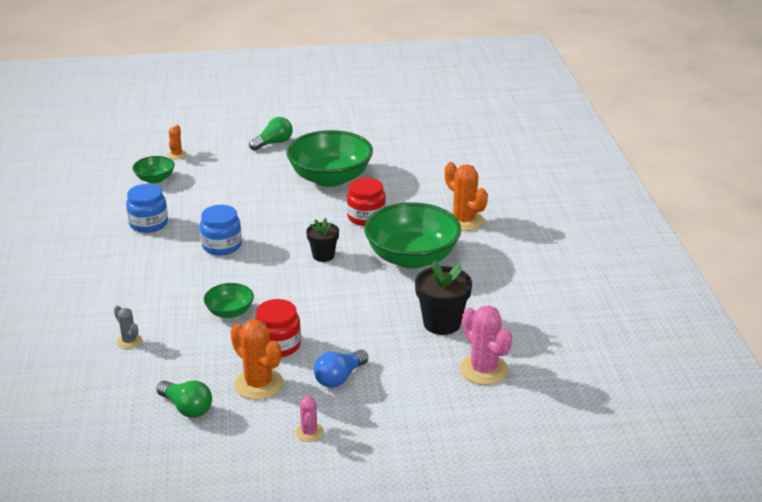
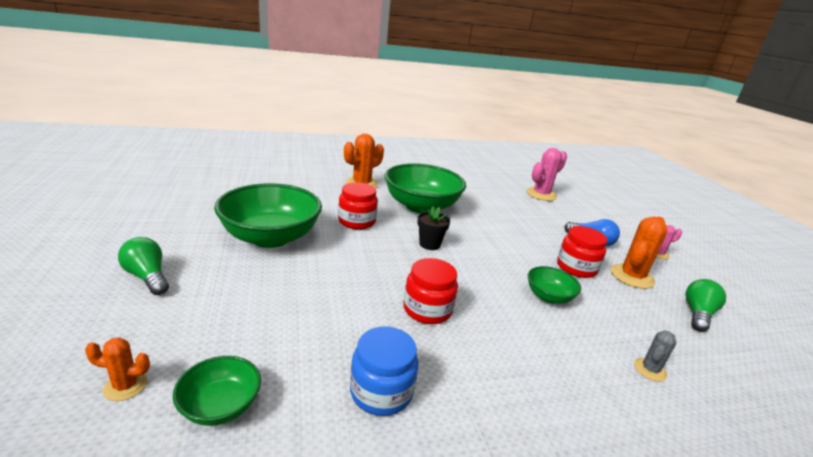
camera: 100 degrees left, 5 degrees down
(222, 246) = (427, 309): blue jar -> red jar
(442, 323) = (502, 202): black flower pot -> none

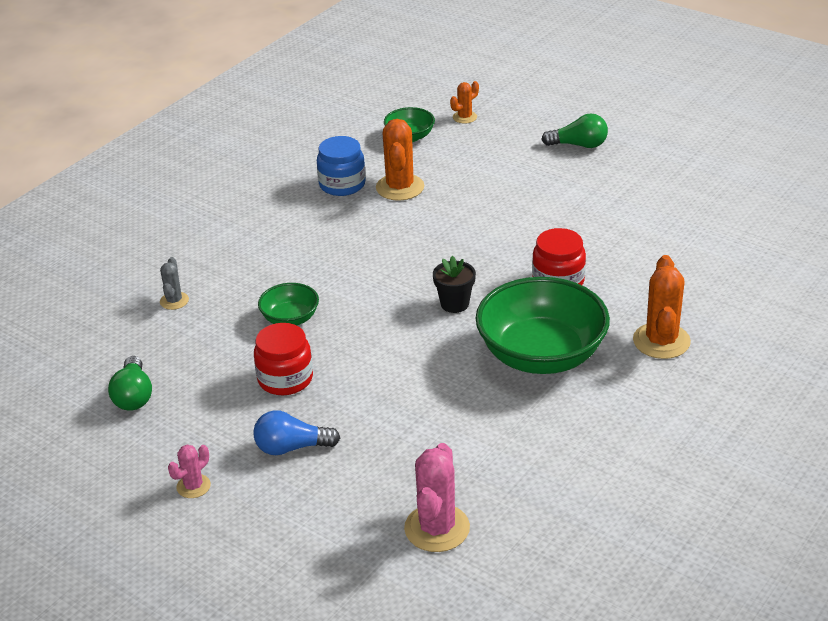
camera: 145 degrees right, 10 degrees up
(271, 237) = (583, 215): green bowl -> none
(427, 309) = (375, 242): red jar -> none
(632, 276) = (217, 409): orange cactus -> orange cactus (400, 187)

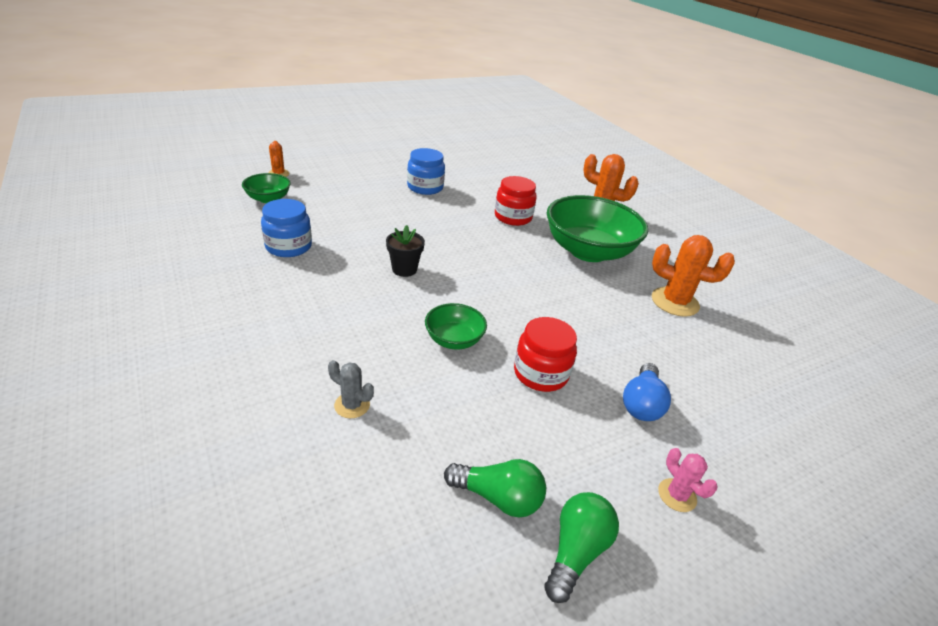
camera: 70 degrees left, 0 degrees up
(400, 187) = (330, 226): orange cactus -> orange cactus (674, 302)
(437, 528) = (765, 361): pink cactus -> none
(454, 304) = (504, 259): black flower pot -> black flower pot (404, 269)
(552, 203) = (425, 187): none -> blue jar
(579, 145) = (372, 158): green light bulb -> green light bulb (575, 551)

